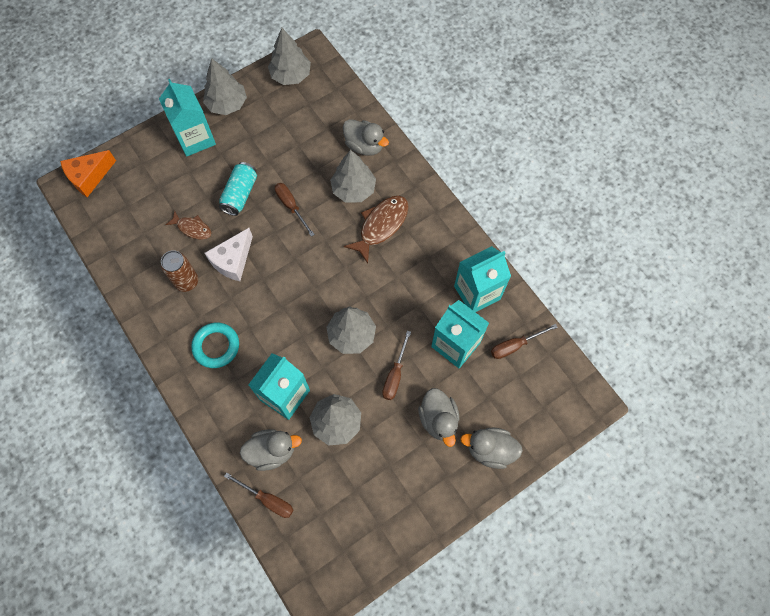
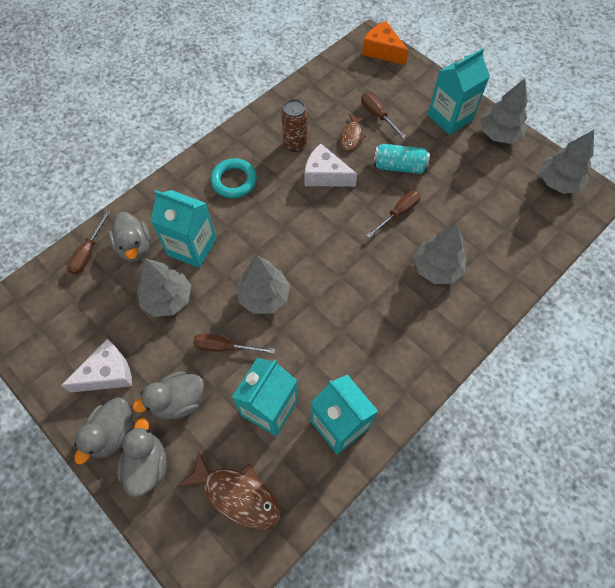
camera: 80 degrees right, 5 degrees down
(364, 146) = (496, 270): grey duck -> grey duck (113, 433)
(381, 225) = (399, 304): brown fish -> brown fish (237, 495)
(403, 482) = (108, 373): none -> white cheese
(515, 345) = (279, 480): brown screwdriver -> brown screwdriver (377, 116)

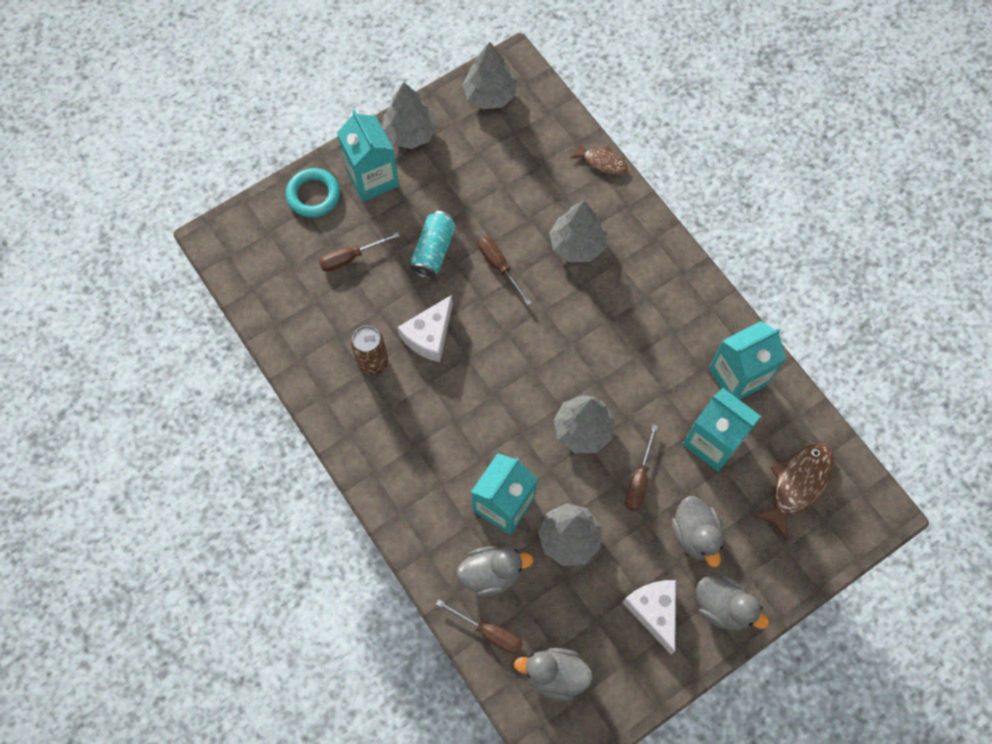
camera: 80 degrees left, 5 degrees up
(147, 465) = (759, 572): grey duck -> grey duck (555, 675)
(234, 181) = (415, 444): turquoise ring -> turquoise ring (313, 195)
(351, 136) = (376, 294): brown fish -> brown fish (602, 162)
(382, 51) = (241, 228): orange cheese -> none

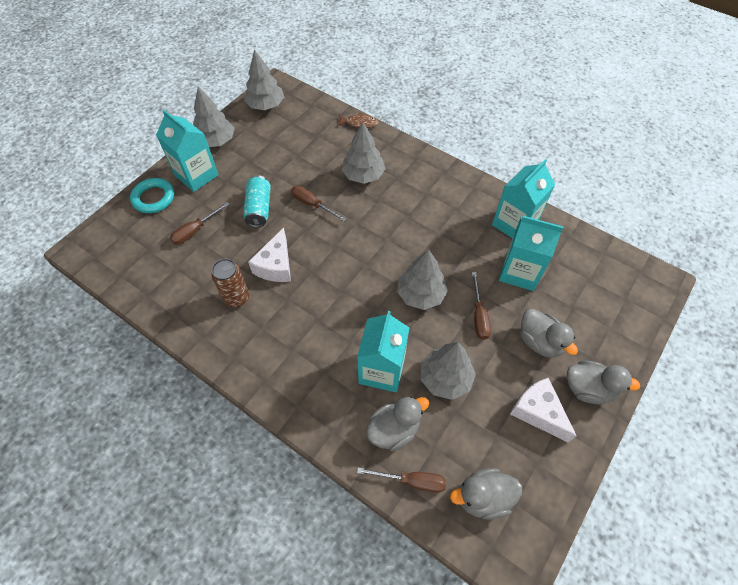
camera: 20 degrees left, 10 degrees down
(797, 484) = (593, 281): brown fish -> none

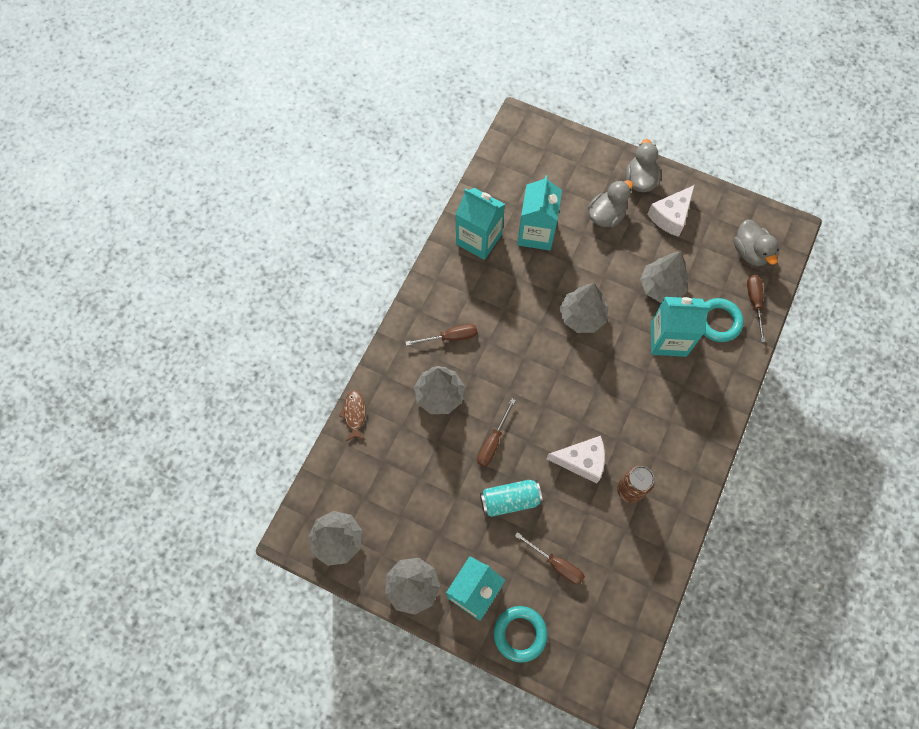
camera: 100 degrees left, 10 degrees up
(394, 429) = (718, 322): grey duck -> turquoise ring
(479, 316) = (592, 265): brown screwdriver -> brown screwdriver (450, 337)

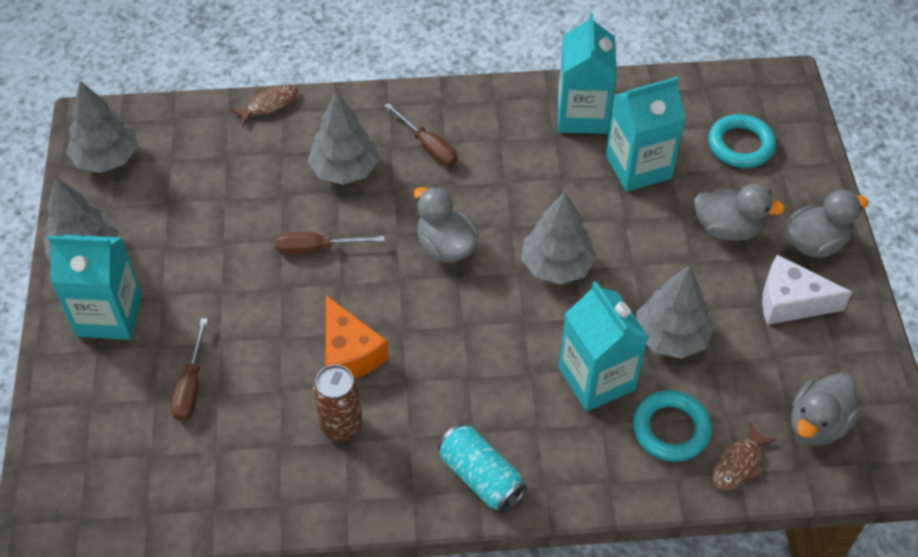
camera: 60 degrees right, 15 degrees down
(510, 500) = (249, 299): turquoise can -> turquoise can (481, 477)
(520, 634) = (78, 386): turquoise ring -> turquoise ring (740, 145)
(534, 368) = (445, 247): none -> grey duck
(581, 461) = (349, 353): white cheese -> orange cheese
(754, 303) = (737, 464): brown screwdriver -> brown fish

